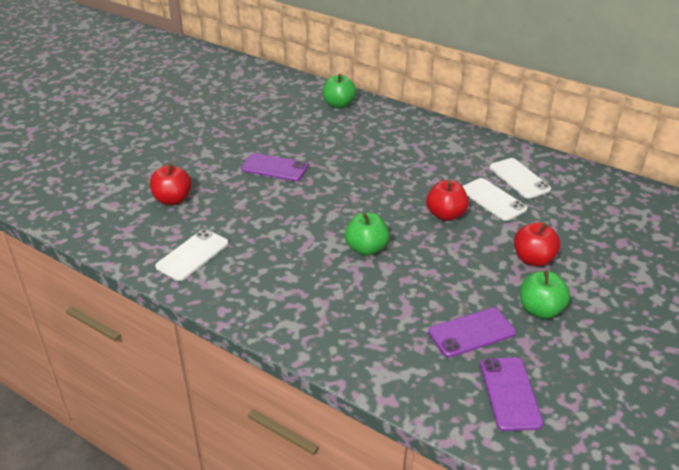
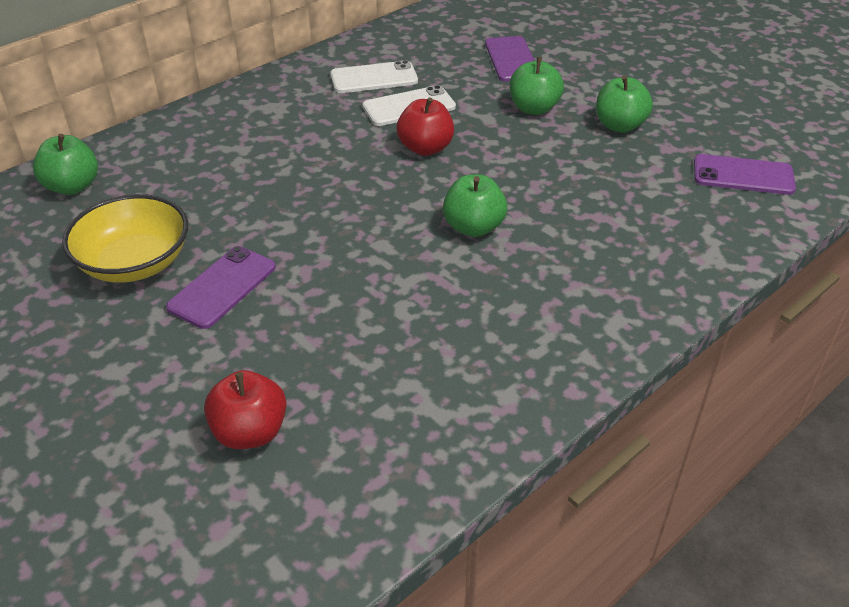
camera: 75 degrees left, 5 degrees up
(192, 255) = (428, 416): white phone -> none
(284, 138) = (135, 263): none -> yellow bowl
(471, 332) = (649, 178): purple phone -> purple phone (511, 59)
(533, 259) = (534, 108): red apple -> green apple

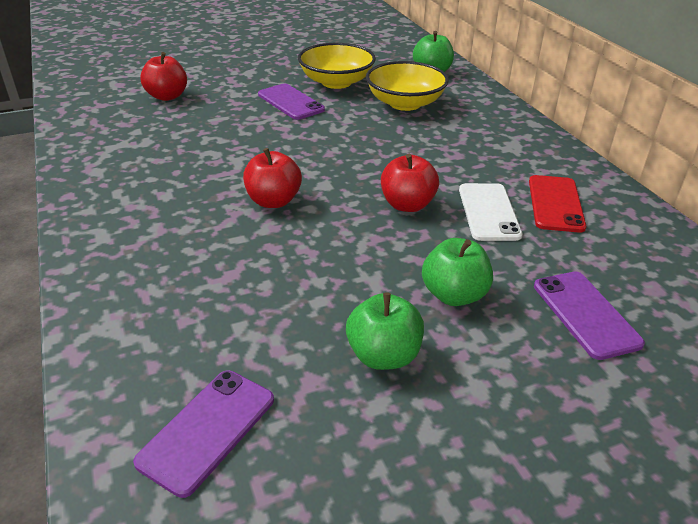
camera: 110 degrees right, 5 degrees down
(190, 190) = (405, 103): none -> yellow bowl
(374, 78) = (555, 204): white phone -> red phone
(473, 227) = (273, 201): green apple -> red apple
(511, 59) = (585, 314): purple phone -> purple phone turned 60 degrees clockwise

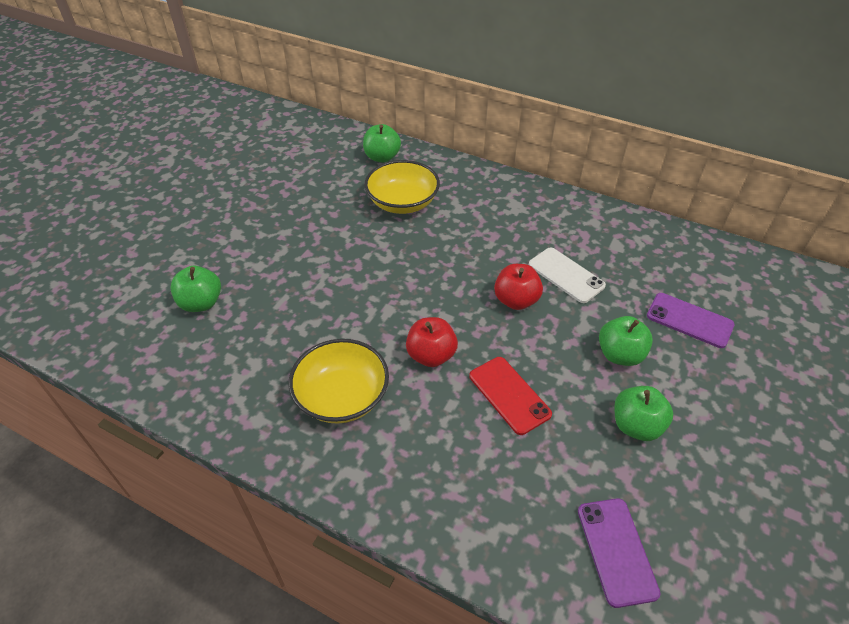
camera: 40 degrees left, 10 degrees up
(167, 96) = (201, 303): red apple -> green apple
(290, 102) = (317, 249): purple phone -> none
(336, 82) = (324, 207): yellow bowl -> yellow bowl (342, 396)
(555, 204) = (592, 244): red phone -> red phone (509, 395)

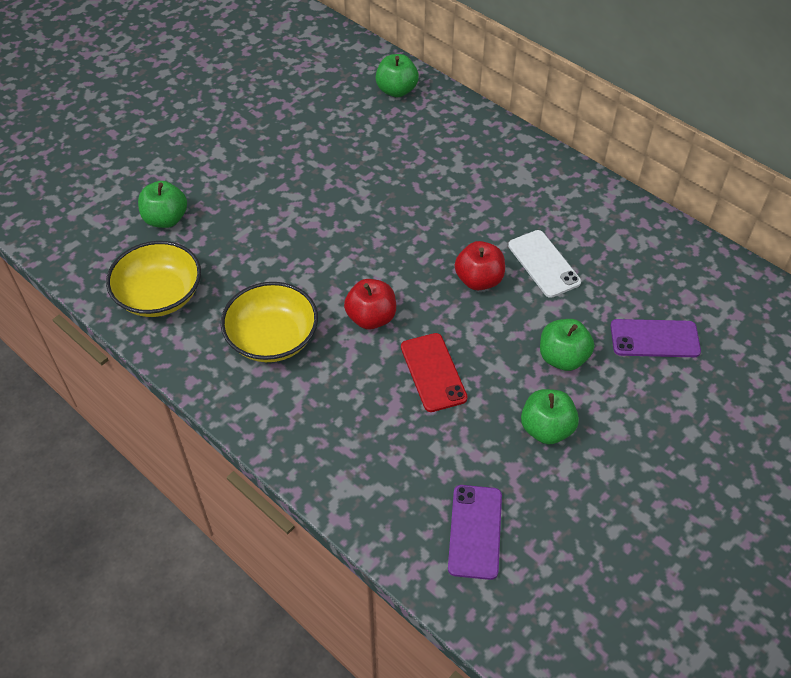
camera: 15 degrees right, 5 degrees up
(402, 202) = (400, 148): yellow bowl -> yellow bowl (159, 295)
(689, 320) = (654, 338): purple phone -> purple phone turned 45 degrees counterclockwise

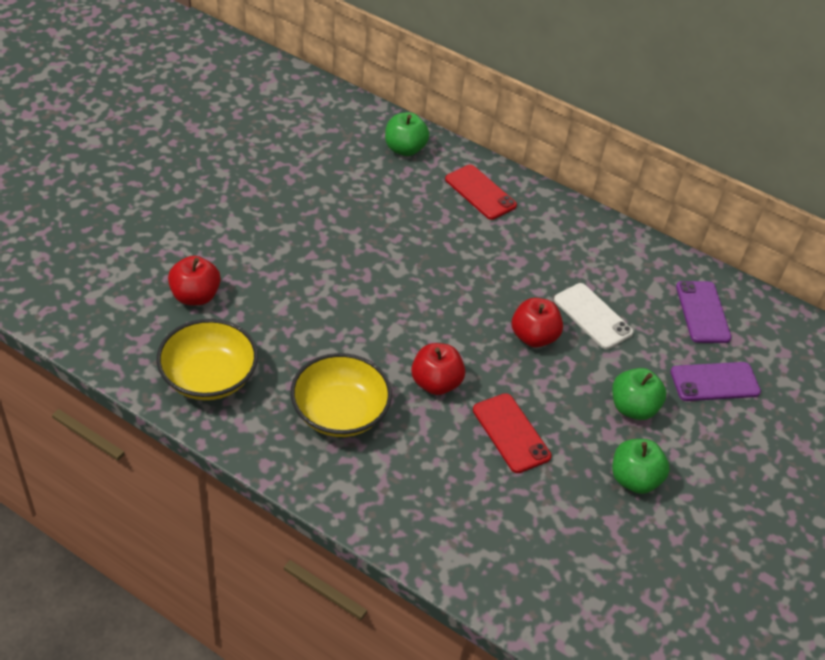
camera: 15 degrees left, 5 degrees down
(166, 219) = (195, 296): green apple -> red apple
(460, 136) = (480, 192): none -> red phone
(475, 531) = (590, 587): purple phone -> purple phone (702, 312)

